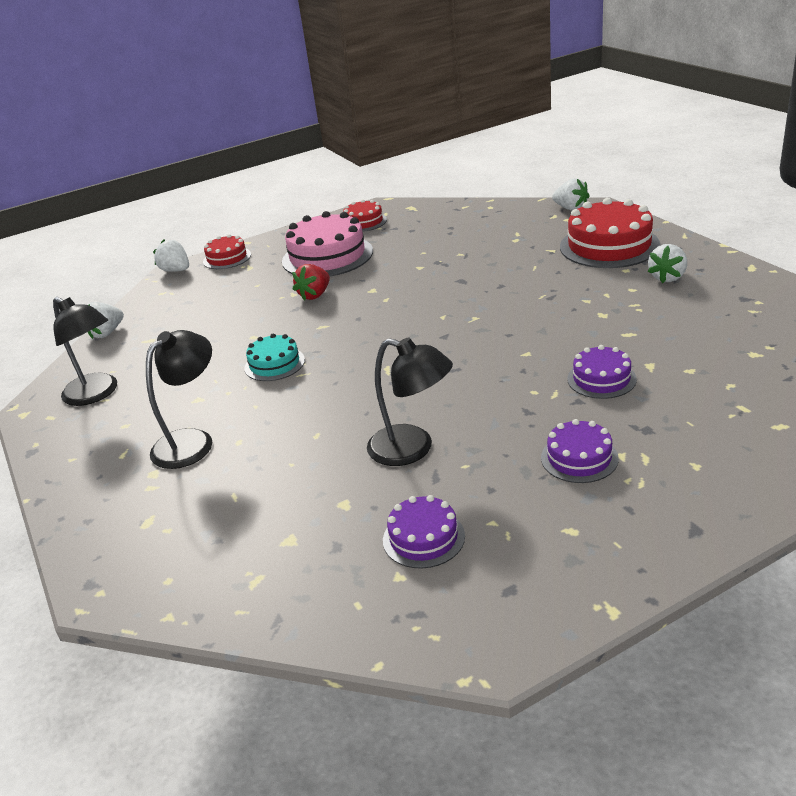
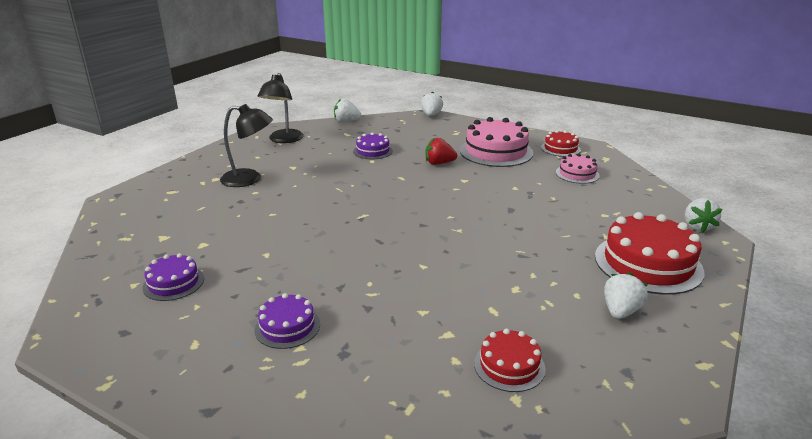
camera: 55 degrees right, 5 degrees down
(227, 258) = (461, 123): red cake -> red cake (509, 366)
(274, 364) = (344, 176): turquoise cake -> none
(412, 449) = (270, 252): black lamp -> none
(426, 229) = (577, 174): none -> pink cake
(601, 379) = (408, 312): purple cake -> purple cake (373, 151)
(667, 277) = (620, 311): white strawberry -> white strawberry turned 120 degrees clockwise

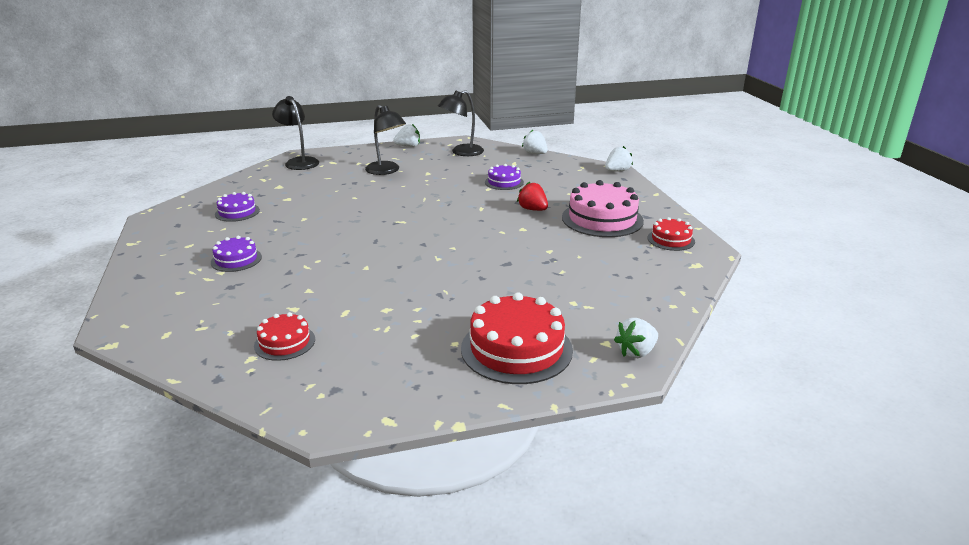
camera: 45 degrees right, 0 degrees up
(130, 205) = (299, 162): none -> black lamp
(577, 174) = (631, 264): pink cake -> none
(620, 311) = (417, 361): white strawberry -> white strawberry (408, 146)

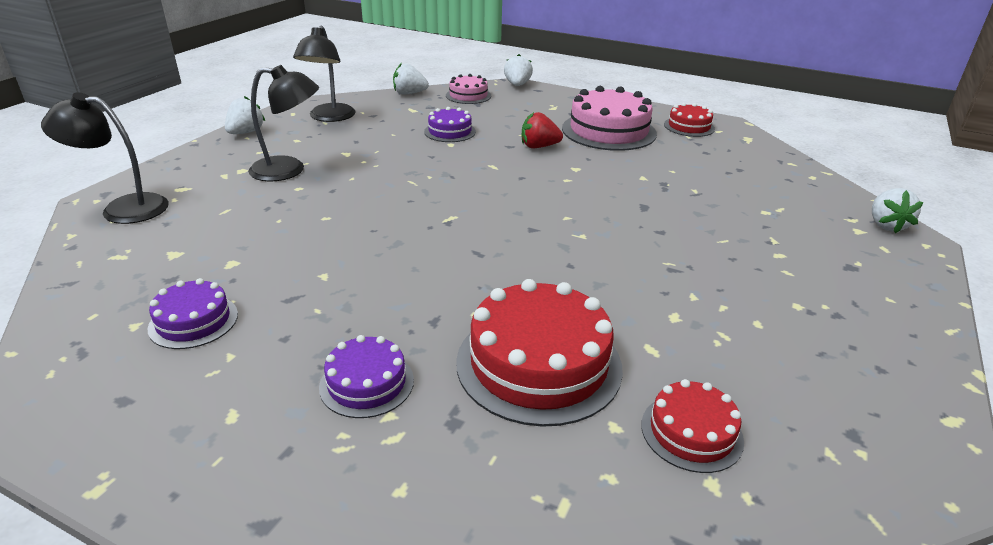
camera: 50 degrees left, 5 degrees up
(516, 349) = (838, 277): red cake -> red cake (539, 364)
(567, 166) = (468, 95): none -> pink cake

